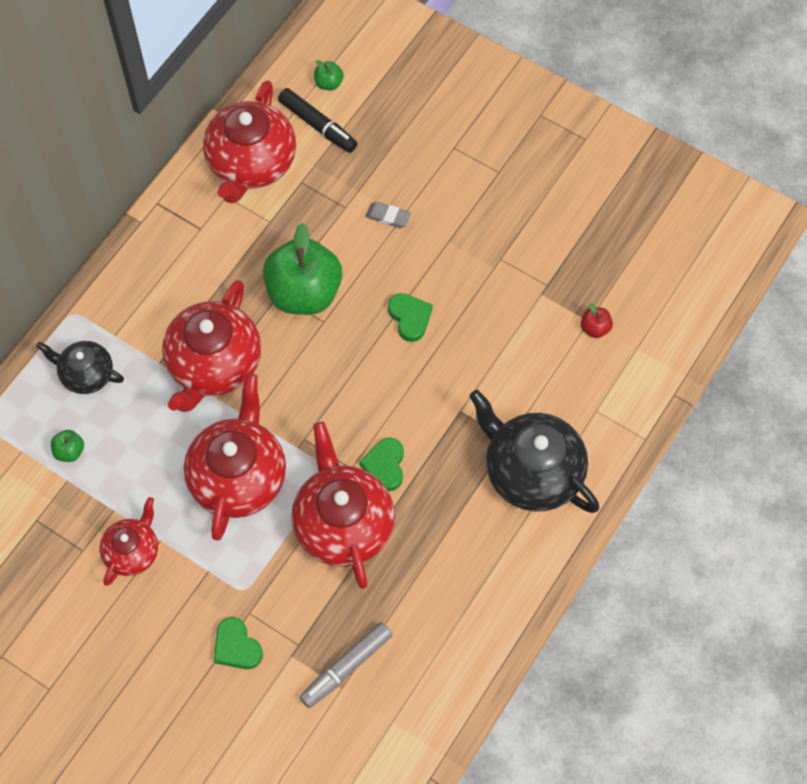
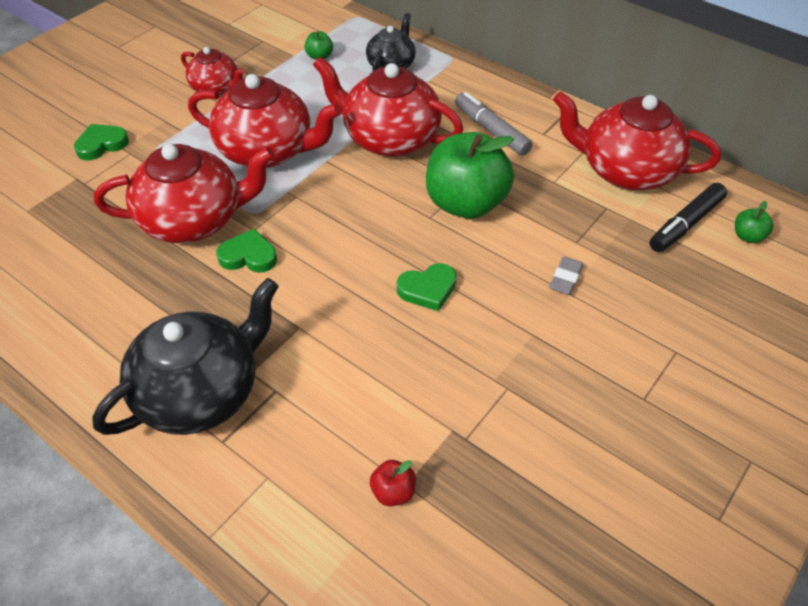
camera: 95 degrees right, 15 degrees down
(346, 667) = (45, 214): grey marker -> grey marker (491, 130)

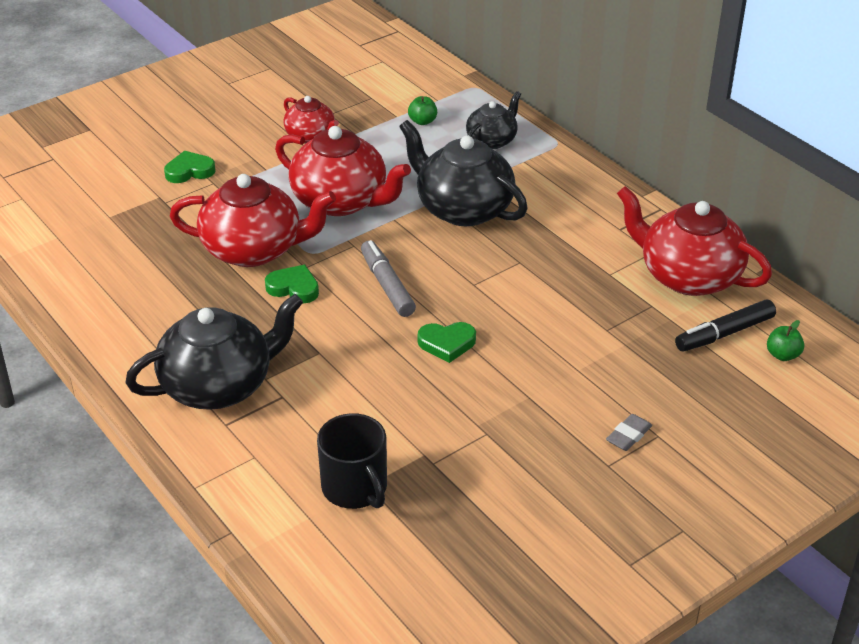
camera: 15 degrees right, 10 degrees down
(390, 138) = (463, 209): red teapot -> black teapot
(393, 492) = (355, 487): red apple -> black mug
(466, 203) = (513, 278): green apple -> none
(491, 130) = (567, 217): grey marker -> grey marker (387, 285)
(565, 278) = (581, 358): grey eraser -> grey eraser (628, 435)

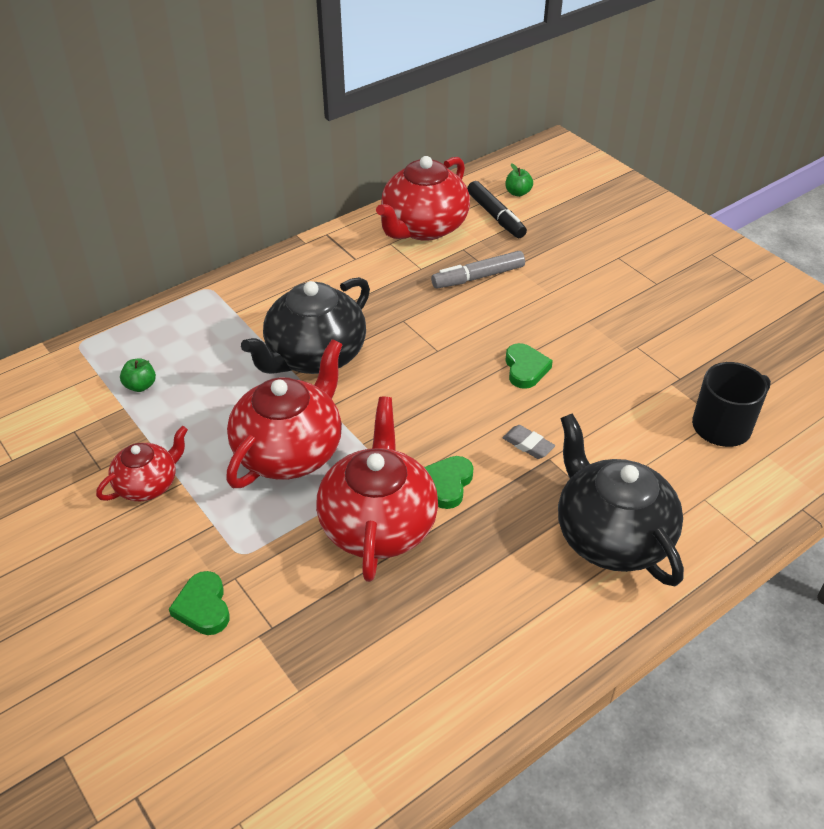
camera: 90 degrees left, 5 degrees up
(387, 285) = (440, 410): grey marker -> grey marker (478, 277)
(492, 140) = (192, 333): black teapot -> none
(628, 435) = (621, 271): grey eraser -> grey eraser (528, 445)

